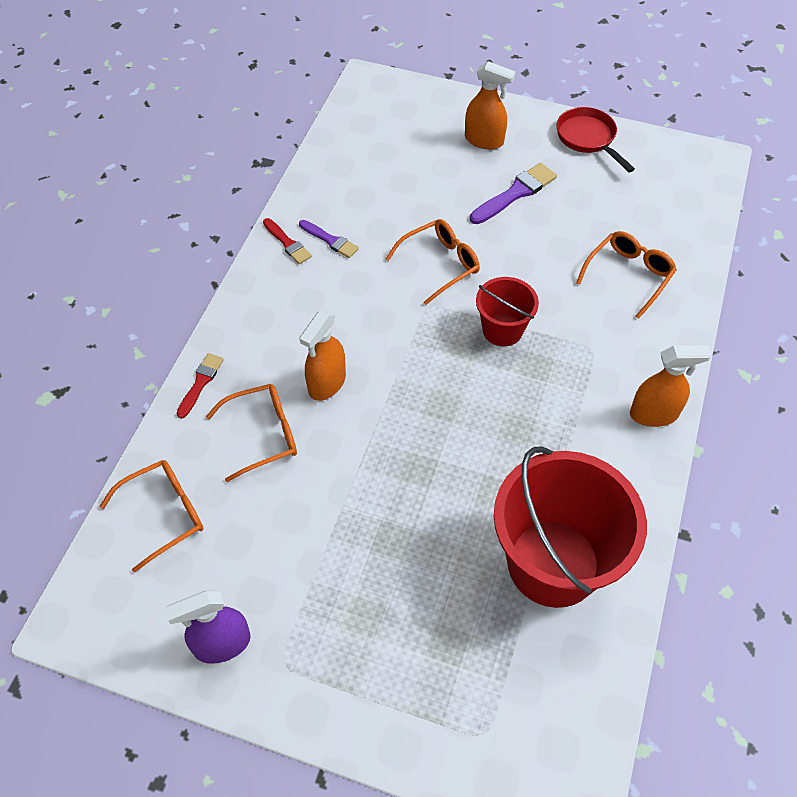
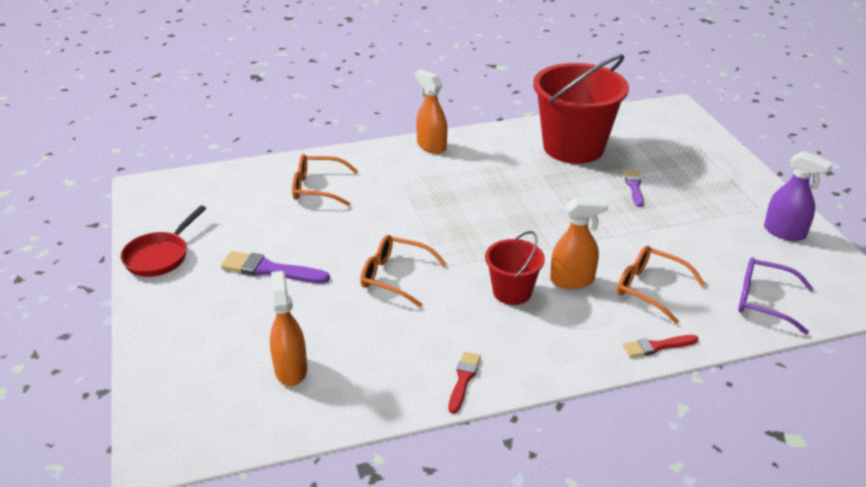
camera: 125 degrees left, 20 degrees down
(164, 514) = (764, 301): orange glasses -> purple glasses
(330, 240) = (432, 353): purple brush -> purple brush (634, 187)
(484, 140) = (207, 316): orange spray bottle -> orange spray bottle (291, 369)
(502, 330) = (429, 222): red bucket -> red bucket (512, 292)

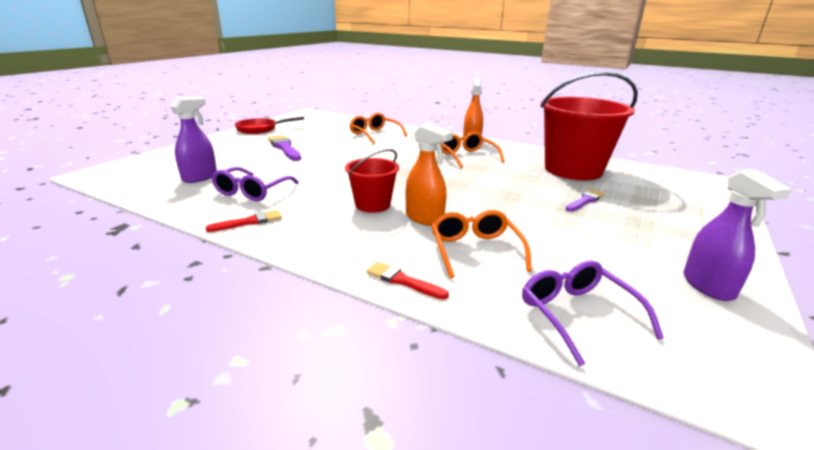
camera: 45 degrees right, 10 degrees down
(291, 369) = (200, 177): orange spray bottle -> purple spray bottle
(386, 348) = (252, 191): none -> purple glasses
(395, 277) = (328, 172): orange glasses -> orange glasses (467, 156)

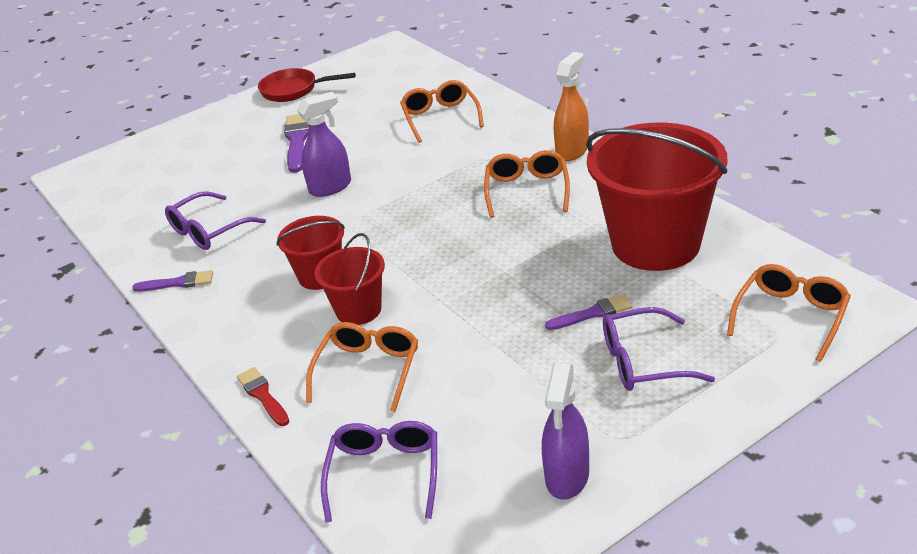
camera: 30 degrees right, 10 degrees up
(200, 177) = (170, 195): purple spray bottle -> purple spray bottle (330, 187)
(249, 222) = (178, 283): red brush -> purple brush
(424, 218) = (358, 310): orange spray bottle -> red bucket
(650, 218) = (643, 362): none -> purple glasses
(691, 189) = (791, 316): none -> orange glasses

